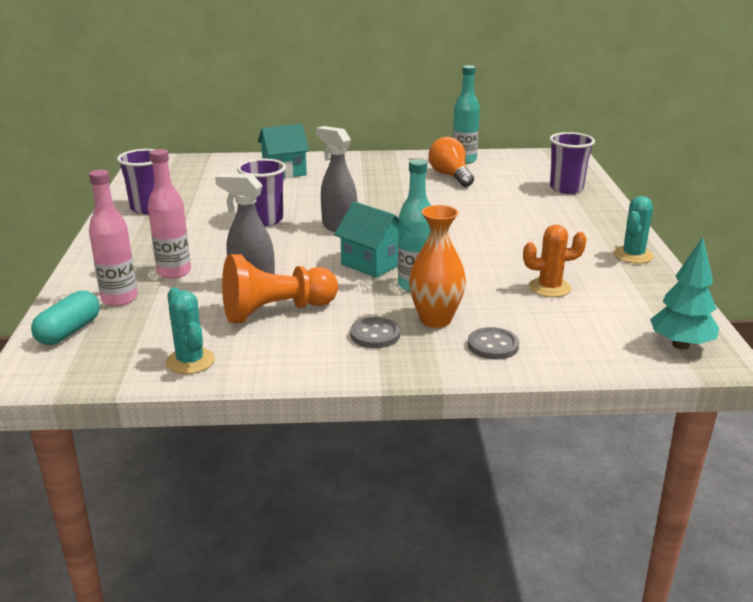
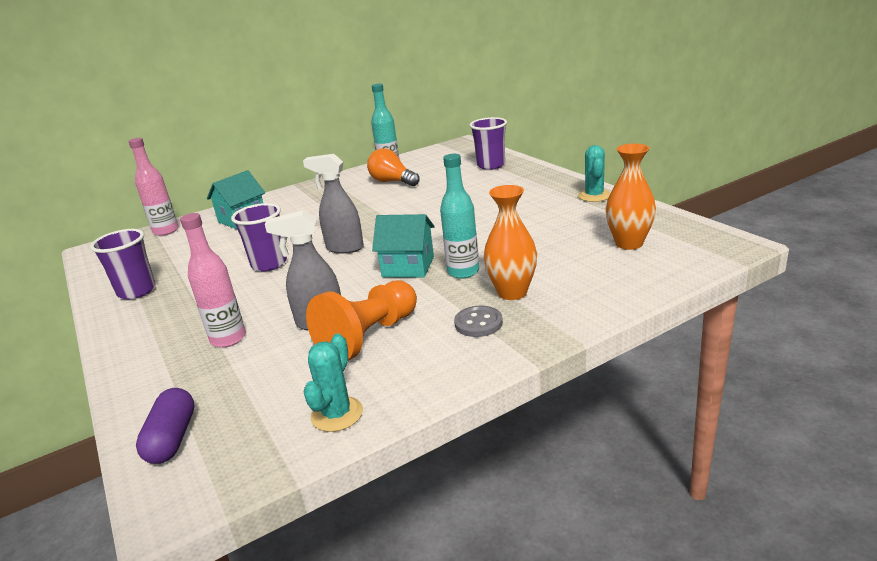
camera: 25 degrees left, 0 degrees up
(69, 331) = (172, 438): turquoise capsule -> purple capsule
(119, 299) = (196, 385): pink bottle -> pink bottle (166, 231)
(190, 361) = (337, 414): turquoise cactus -> turquoise cactus turned 75 degrees clockwise
(493, 345) = (579, 295): grey button -> none
(549, 288) = (566, 237): orange cactus -> none
(605, 315) = (629, 243): none -> orange vase
(680, 345) = (702, 245): turquoise tree -> none

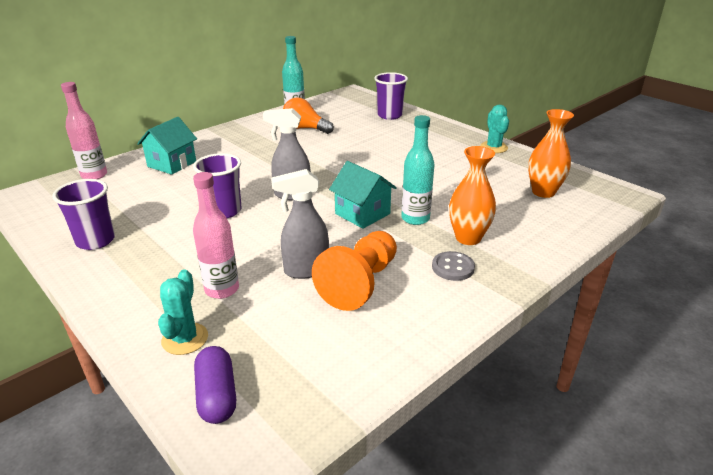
camera: 15 degrees left, 5 degrees up
(337, 414) = (368, 361): turquoise cactus -> turquoise cactus (185, 339)
(408, 267) = (362, 214): turquoise house -> turquoise house turned 45 degrees clockwise

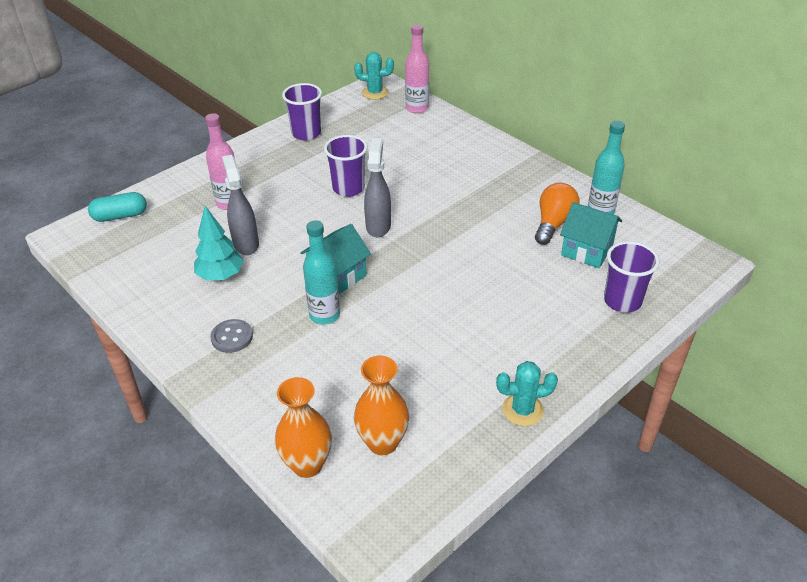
camera: 90 degrees right, 10 degrees up
(172, 164) = (443, 144): turquoise house -> turquoise house (587, 250)
(185, 339) = (177, 195): turquoise cactus -> turquoise cactus (375, 93)
(217, 395) = (120, 216): purple capsule -> turquoise capsule
(360, 283) = (220, 276): orange pawn -> turquoise tree
(468, 238) = (282, 354): orange vase -> orange vase (307, 464)

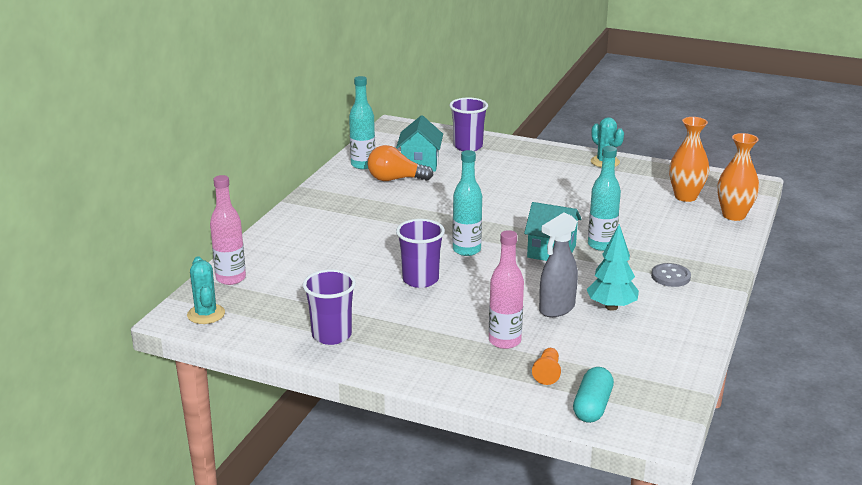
camera: 115 degrees left, 15 degrees down
(120, 216) = (592, 406): turquoise capsule -> turquoise capsule turned 60 degrees clockwise
(174, 209) = (547, 373): none -> orange pawn
(378, 226) = (466, 250): grey spray bottle -> turquoise bottle

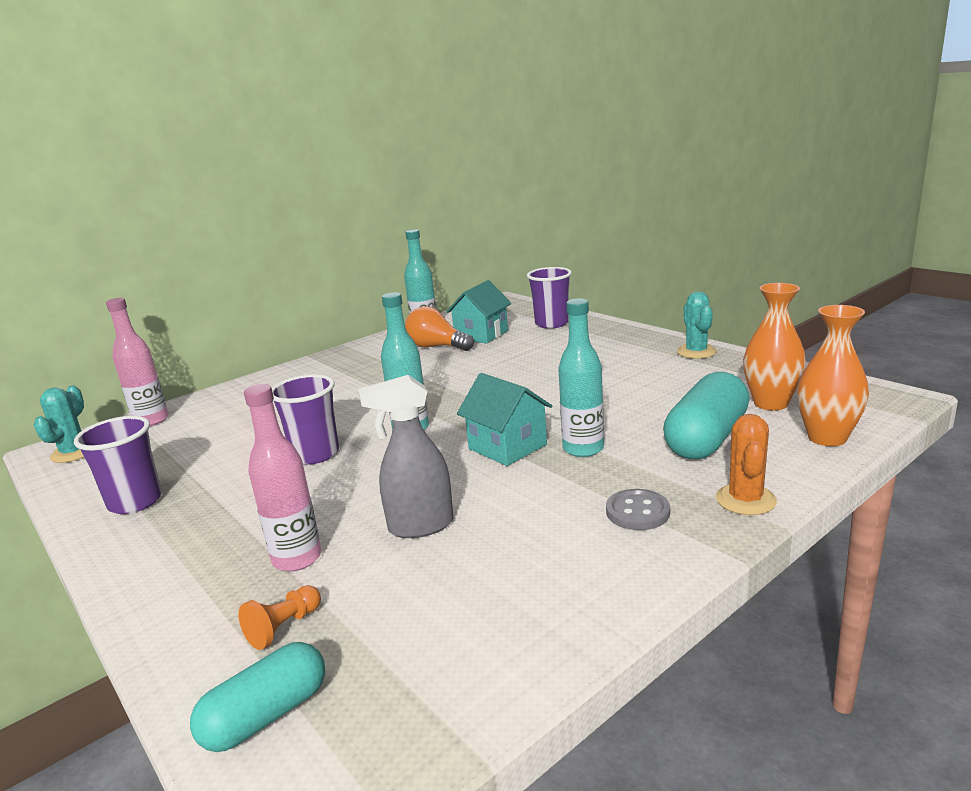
camera: 30 degrees right, 5 degrees down
(611, 307) = (498, 541): turquoise tree -> none
(668, 226) = (706, 439): none -> turquoise capsule
(720, 259) = (745, 500): none -> orange cactus

